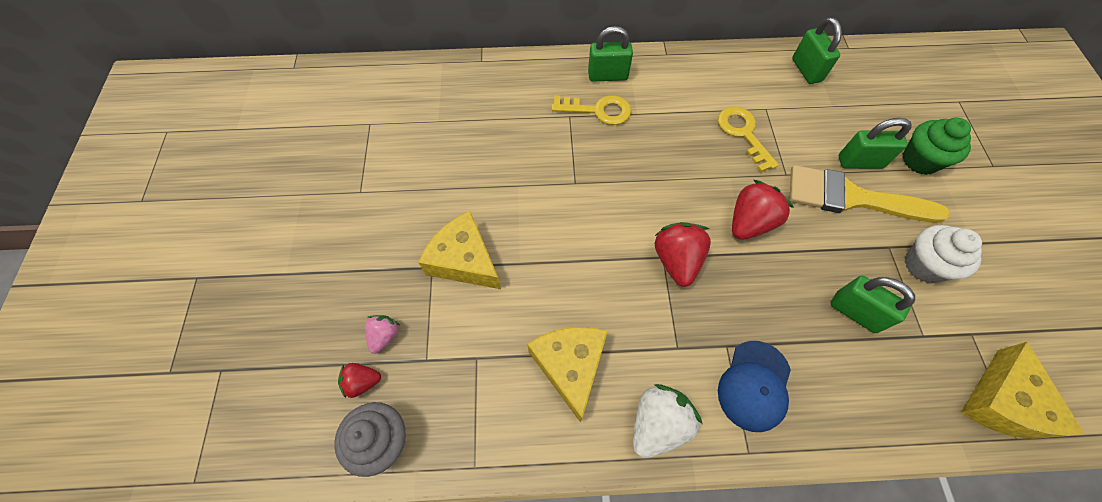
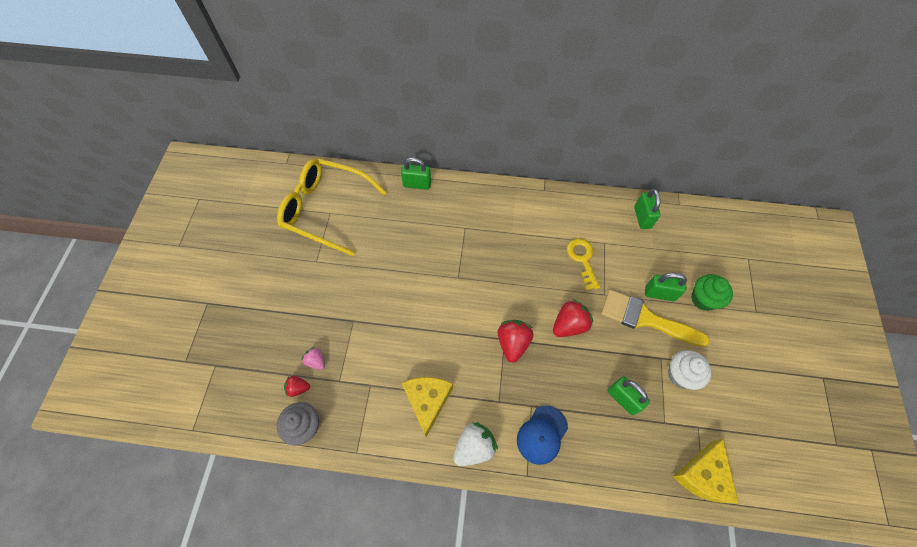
camera: 10 degrees right, 0 degrees up
(364, 119) = (326, 209): none -> yellow glasses
(384, 336) = (316, 361): pink strawberry -> pink strawberry turned 75 degrees counterclockwise
(464, 260) = (374, 320): yellow cheese -> none
(598, 110) = (485, 226): yellow key -> none
(607, 76) = (498, 201): green padlock -> green padlock (417, 184)

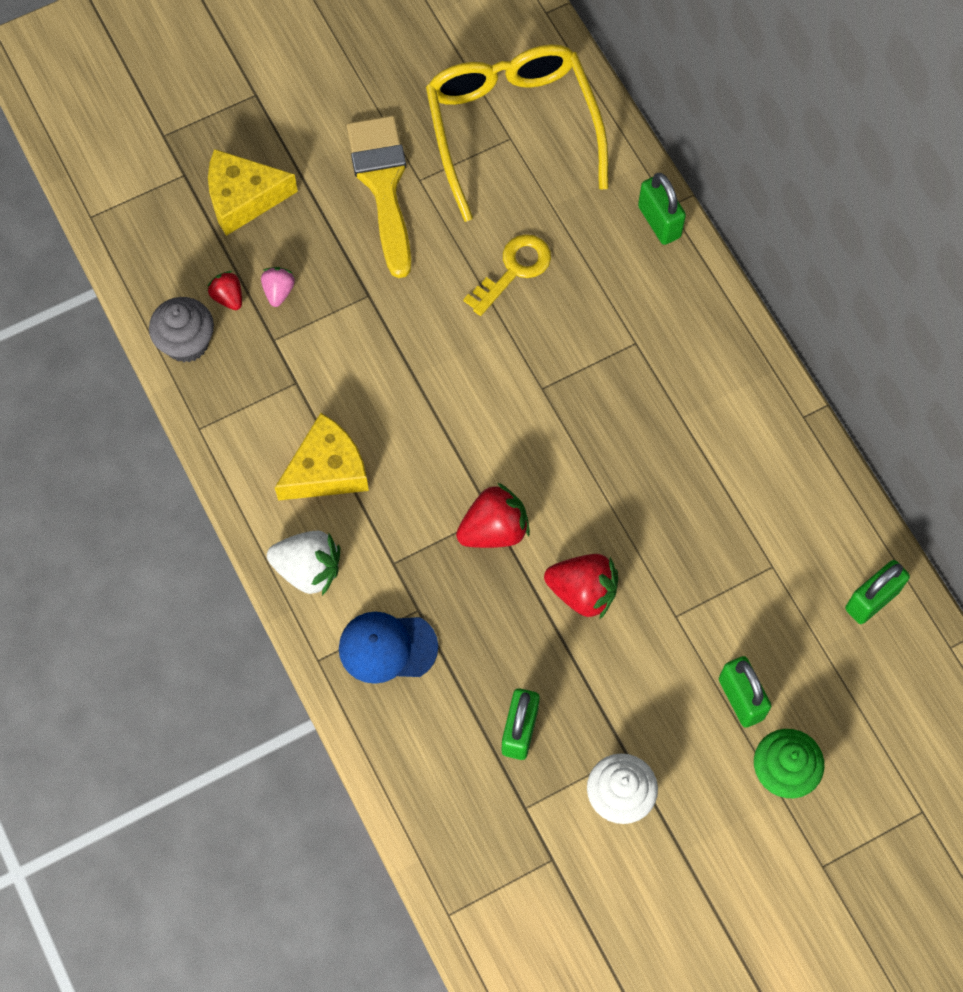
camera: 55 degrees right, 5 degrees up
(582, 259) = (714, 549): yellow key -> yellow key (514, 270)
(645, 319) = (678, 699): yellow brush -> yellow brush (383, 185)
(703, 475) = (482, 897): yellow cheese -> yellow cheese (243, 198)

